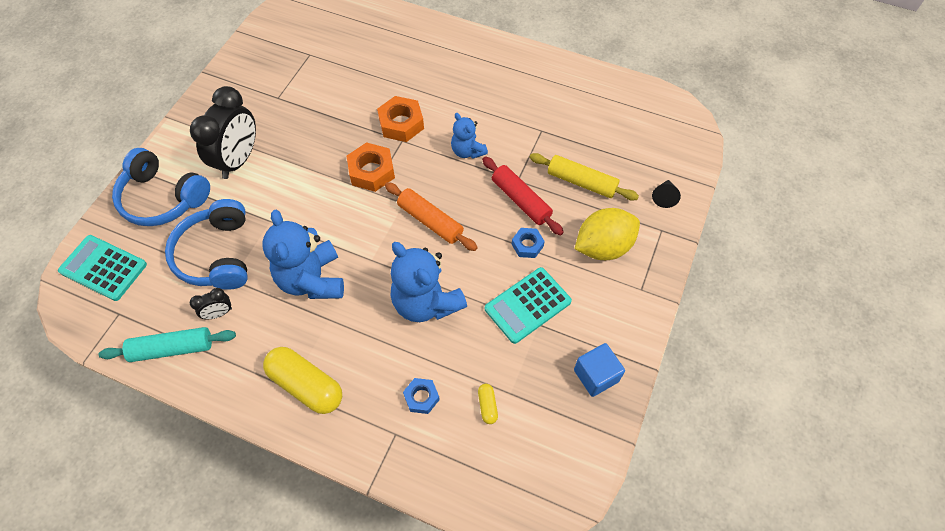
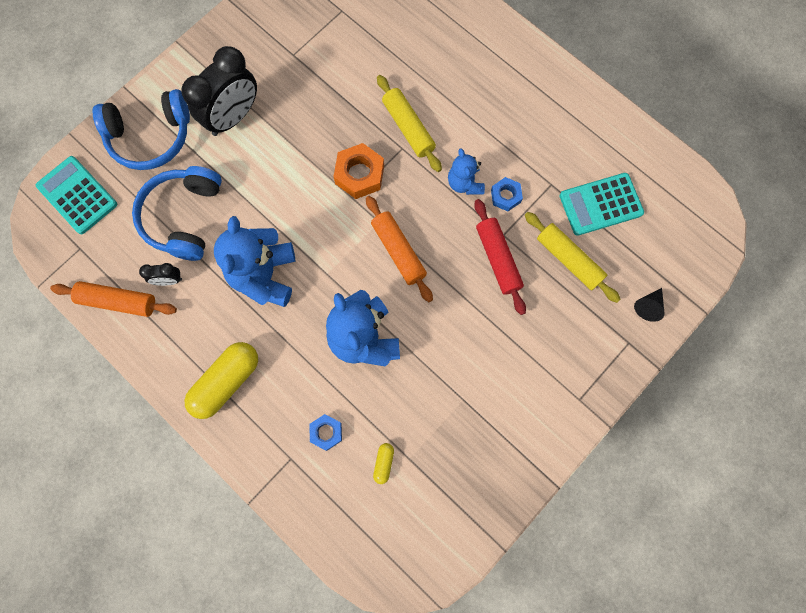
camera: 20 degrees right, 15 degrees up
(163, 198) = (150, 136): blue headphones -> blue headphones turned 60 degrees counterclockwise
(172, 348) = (118, 301): turquoise rolling pin -> orange rolling pin
(306, 385) = (226, 382): yellow capsule -> yellow capsule turned 75 degrees clockwise
(401, 123) = (408, 127): orange nut -> yellow rolling pin
(527, 245) = (485, 311): blue nut -> blue nut (505, 196)
(527, 305) = (460, 376): turquoise calculator -> turquoise calculator (600, 204)
(596, 375) = (497, 472): blue cube -> none
(603, 247) = (560, 340): yellow lemon -> none

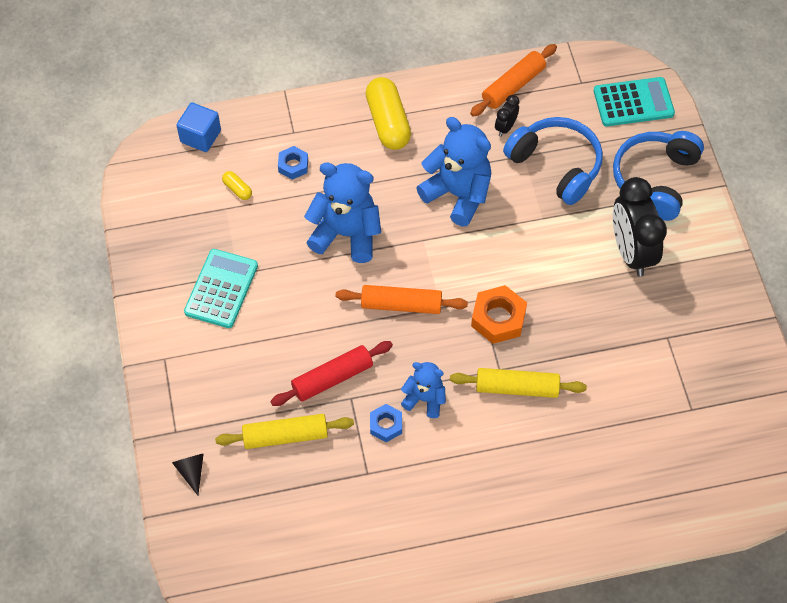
camera: 125 degrees right, 15 degrees down
(351, 542) = (200, 136): none -> blue cube
(498, 259) = (332, 378): red rolling pin -> red rolling pin turned 45 degrees counterclockwise
(600, 204) = (314, 502): turquoise calculator -> turquoise calculator (221, 289)

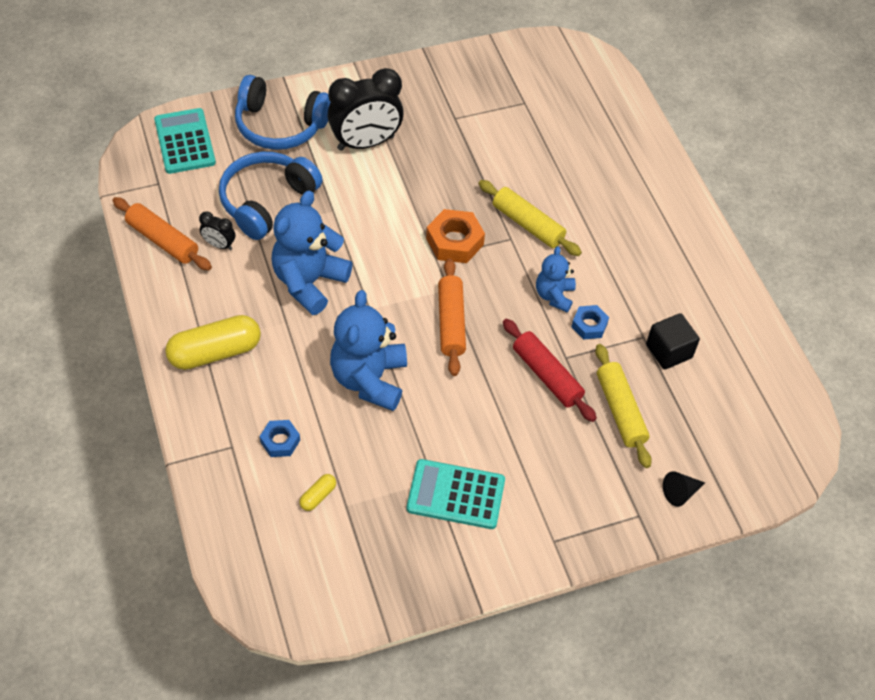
camera: 100 degrees left, 5 degrees down
(200, 136) = (241, 548): blue cube -> none
(347, 494) = (669, 351): none -> black cube
(517, 388) = (527, 224): yellow rolling pin -> yellow rolling pin turned 45 degrees counterclockwise

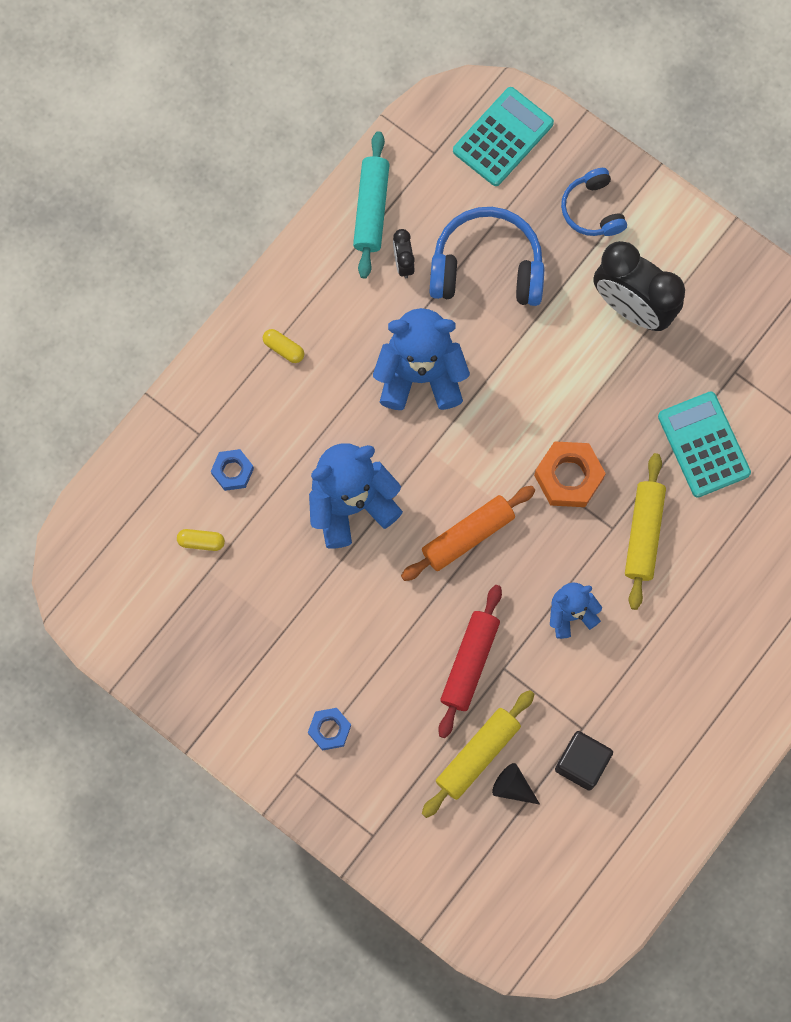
camera: 60 degrees right, 20 degrees up
(163, 240) = (371, 209): orange rolling pin -> turquoise rolling pin
(215, 352) = (284, 348): yellow capsule -> yellow capsule, size x0.45
(280, 125) = (593, 210): blue headphones -> blue headphones, size x0.59
(456, 494) = (283, 659): turquoise calculator -> turquoise calculator (703, 445)
(589, 325) = (558, 668): blue nut -> blue nut (329, 730)
(680, 493) = (423, 861): black cone -> black cone (512, 787)

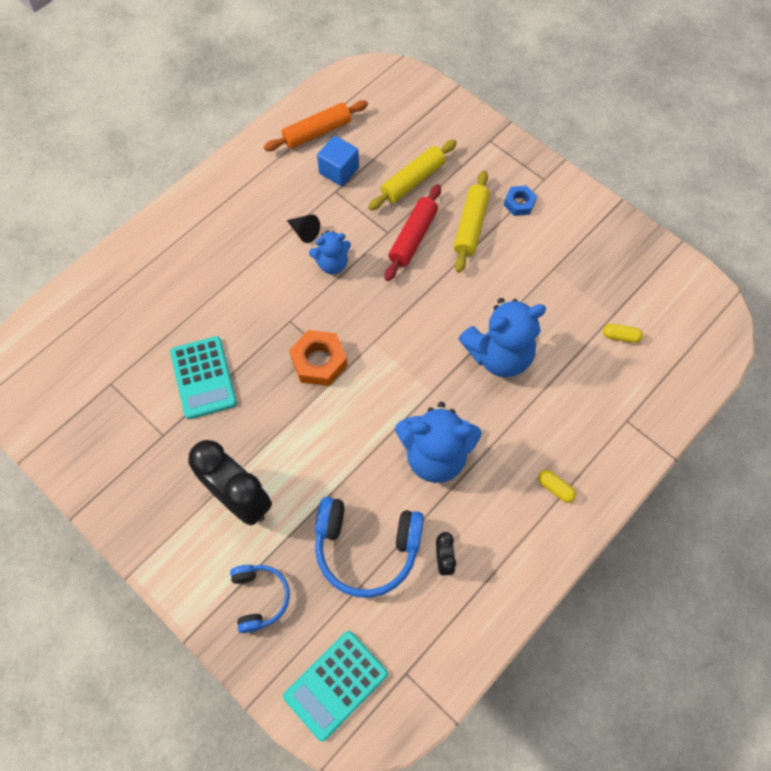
camera: 175 degrees left, 10 degrees down
(232, 471) = (597, 388): blue nut -> none
(371, 209) = (471, 617): turquoise rolling pin -> none
(468, 536) = (406, 324): orange rolling pin -> orange rolling pin (317, 132)
(512, 787) = (390, 161): black cone -> black cone (304, 232)
(582, 763) = (339, 171): black cube -> blue cube
(643, 534) = (266, 315): yellow rolling pin -> yellow rolling pin (470, 226)

